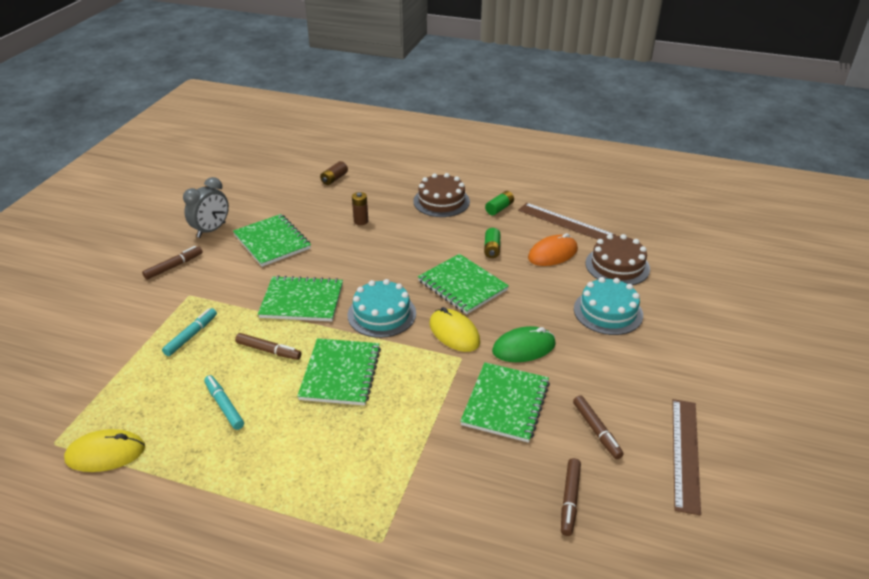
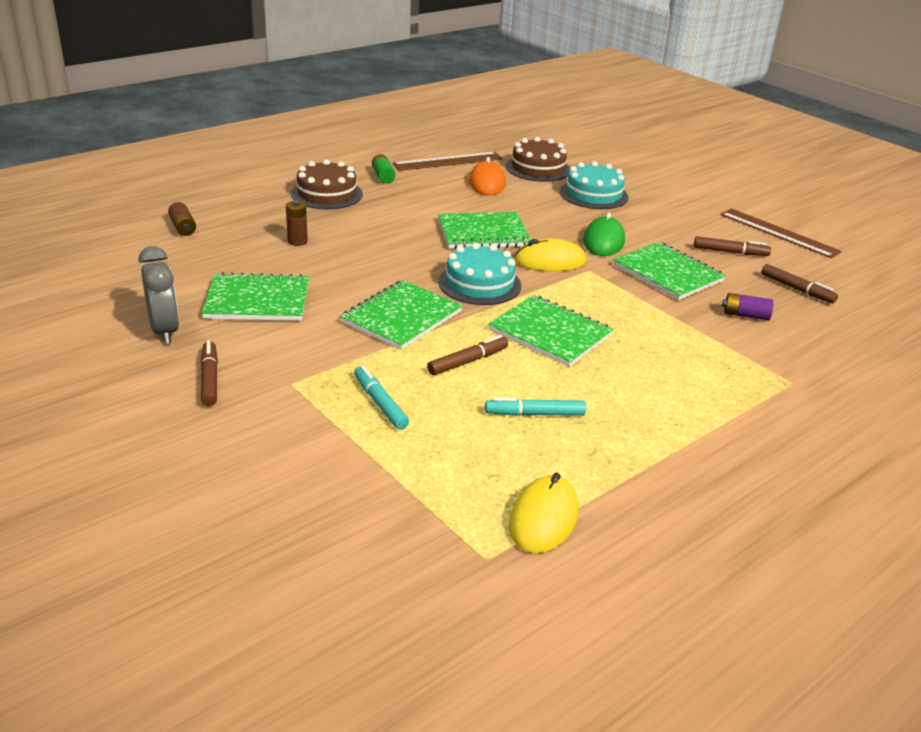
camera: 60 degrees left, 5 degrees down
(477, 476) = (745, 315): none -> purple battery
(492, 249) = (444, 202): green battery -> none

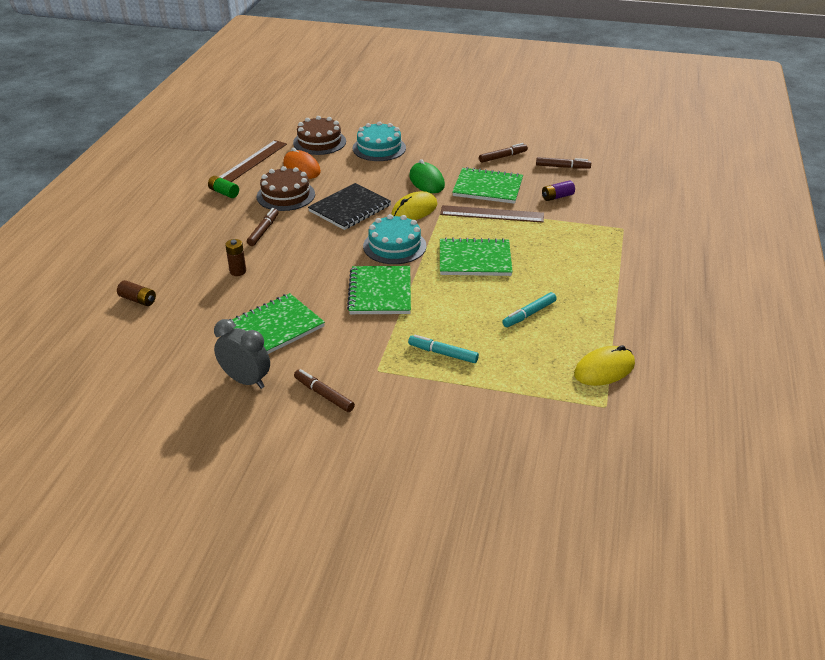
camera: 35 degrees left, 5 degrees up
(327, 194) = (204, 225): brown cake -> brown cake (286, 195)
(467, 362) = (455, 301): brown marker -> brown marker (263, 231)
(483, 233) = (350, 208): green notebook -> black notebook
(544, 518) = (604, 369): yellow mouse -> yellow mouse turned 75 degrees clockwise
(779, 233) = (512, 131): brown ruler -> brown ruler (492, 214)

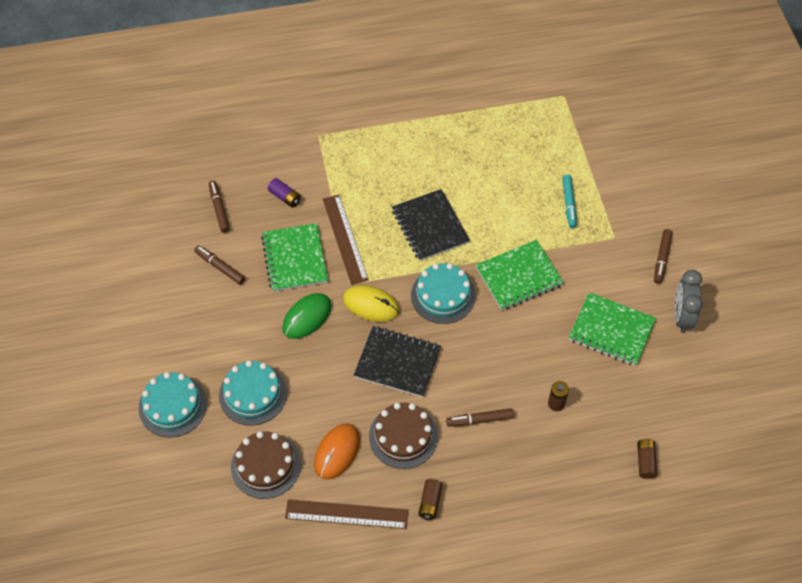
camera: 115 degrees left, 20 degrees up
(224, 193) = (430, 502): green battery -> brown battery
(397, 121) = (173, 406): none -> turquoise cake
(475, 259) = (430, 226): green notebook -> black notebook
(529, 314) = (486, 165): turquoise marker -> none
(604, 369) = (525, 105): yellow mouse -> none

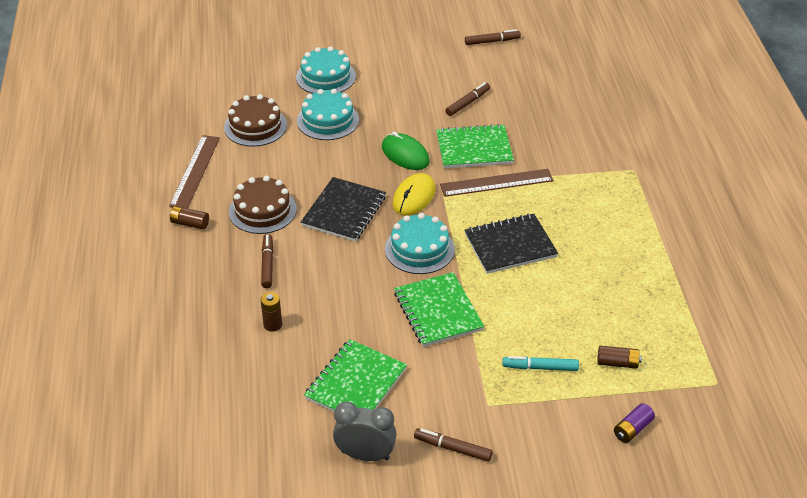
camera: 95 degrees right, 15 degrees down
(219, 209) = (535, 103): brown marker -> brown marker (491, 41)
(285, 197) = (550, 144): purple battery -> purple battery (632, 429)
(337, 452) = (257, 168): orange mouse -> none
(645, 461) = (186, 390): brown battery -> brown battery (617, 363)

